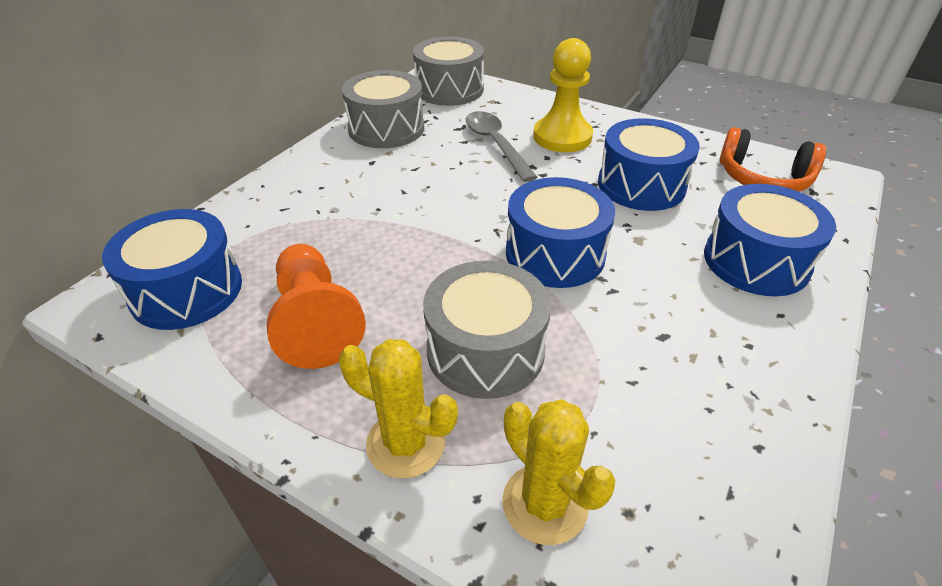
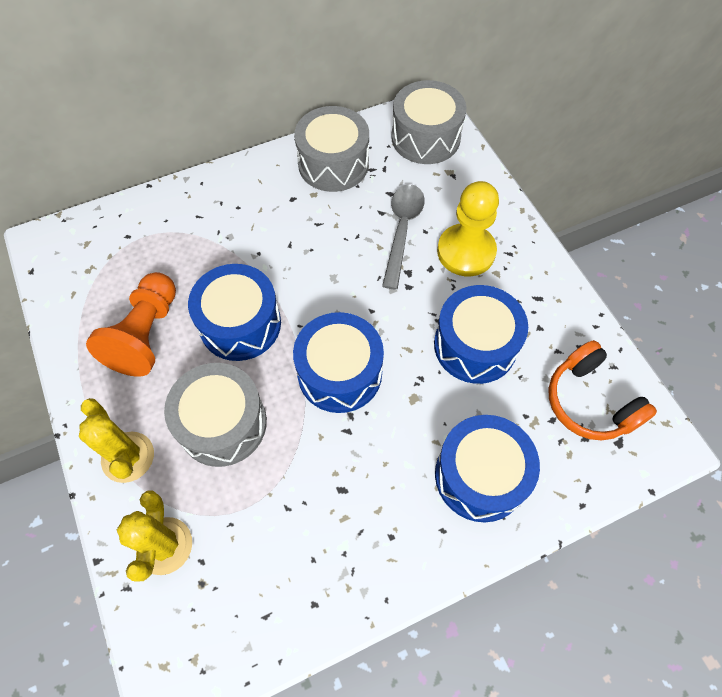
camera: 35 degrees right, 20 degrees up
(186, 290) = (95, 261): blue drum -> blue drum (240, 324)

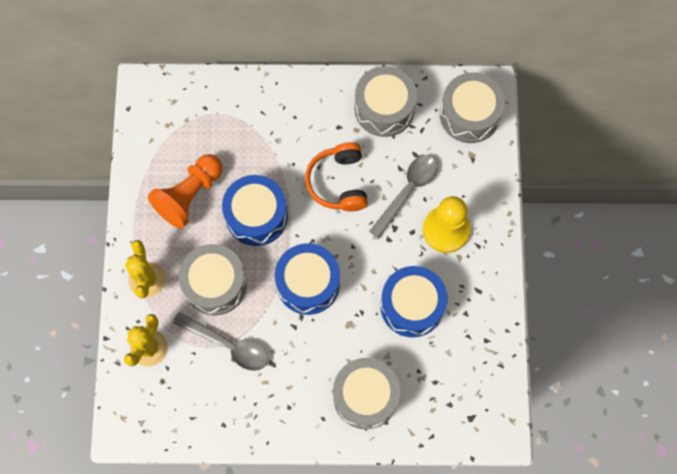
camera: 25 degrees right, 10 degrees up
(272, 492) = (227, 345): none -> grey spoon
(480, 476) = (365, 396): blue drum -> grey drum
(590, 401) = (468, 382): orange headphones -> orange headphones (338, 182)

